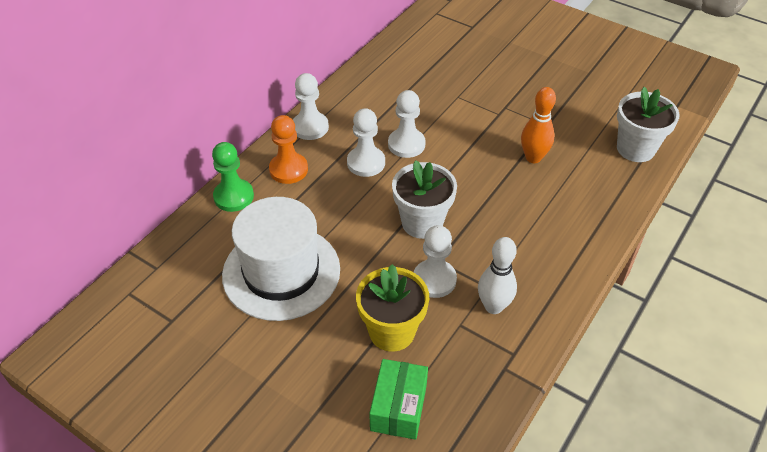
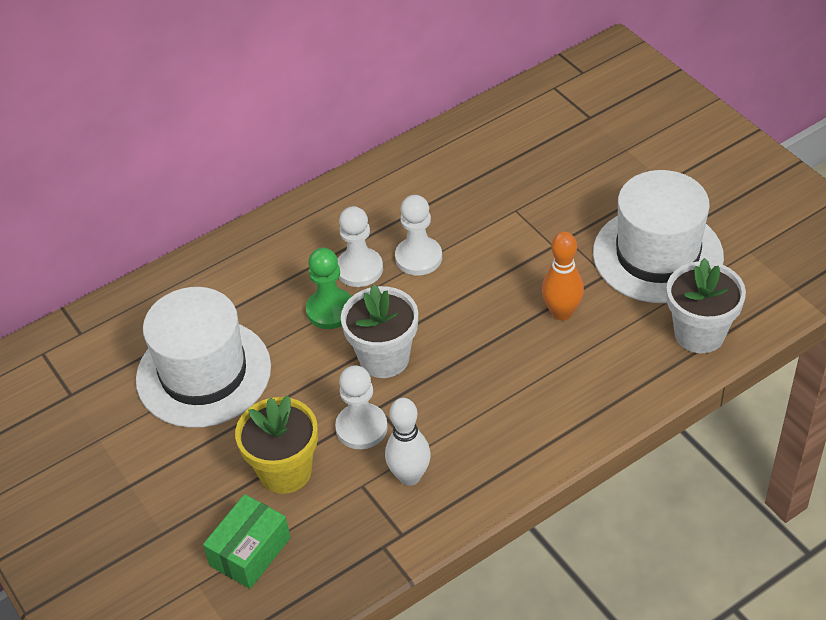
camera: 25 degrees right, 0 degrees up
(233, 196) = (195, 273): green pawn -> green pawn (330, 310)
(288, 169) = (269, 255): orange pawn -> none
(310, 127) = (319, 208): white pawn -> none
(574, 104) = (657, 255): none -> white hat

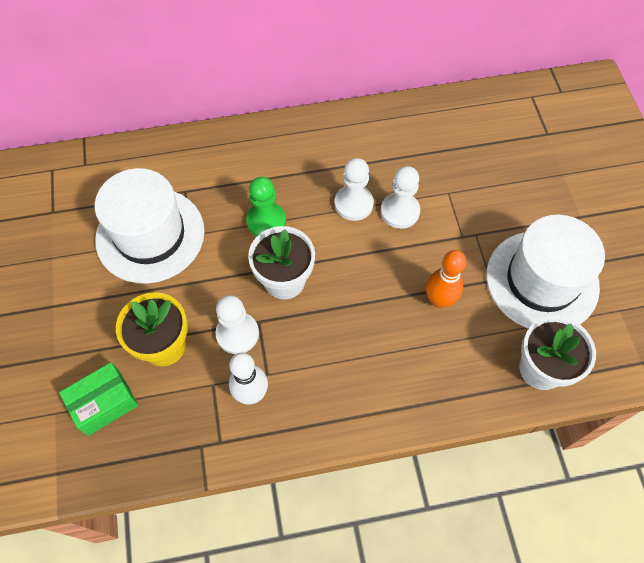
camera: 20 degrees right, 15 degrees up
(359, 269) = (305, 195): white pawn -> white pawn (400, 211)

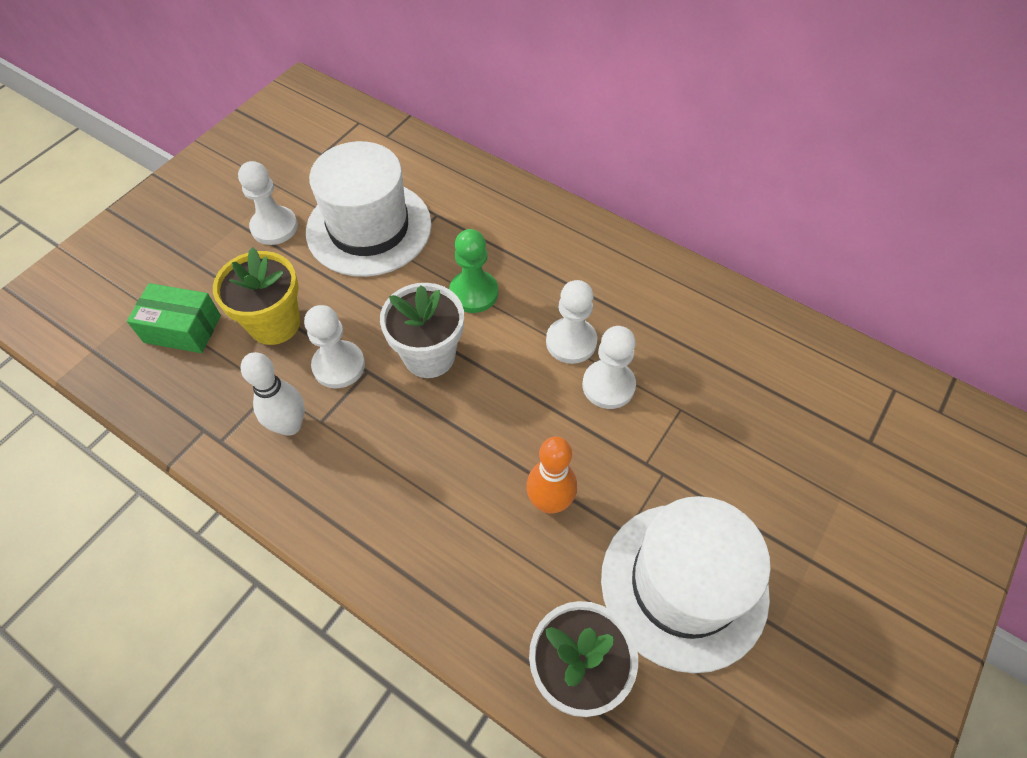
camera: 45 degrees right, 5 degrees down
(82, 287) = (274, 227): none -> white pawn

